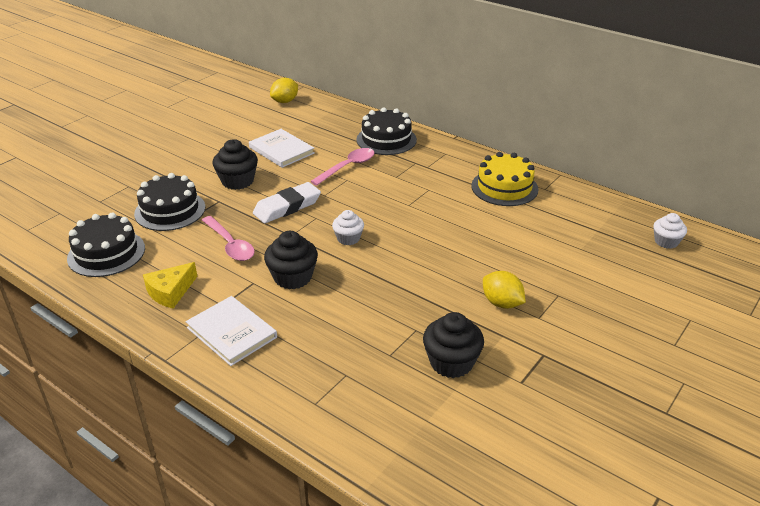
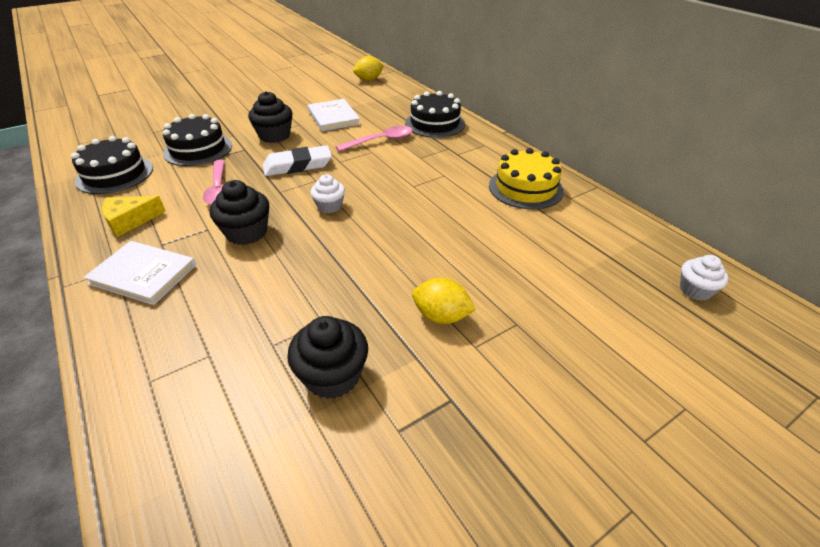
camera: 20 degrees right, 5 degrees up
(231, 332) = (143, 274): white book -> white book turned 45 degrees counterclockwise
(501, 303) = (441, 316): yellow lemon -> yellow lemon turned 45 degrees counterclockwise

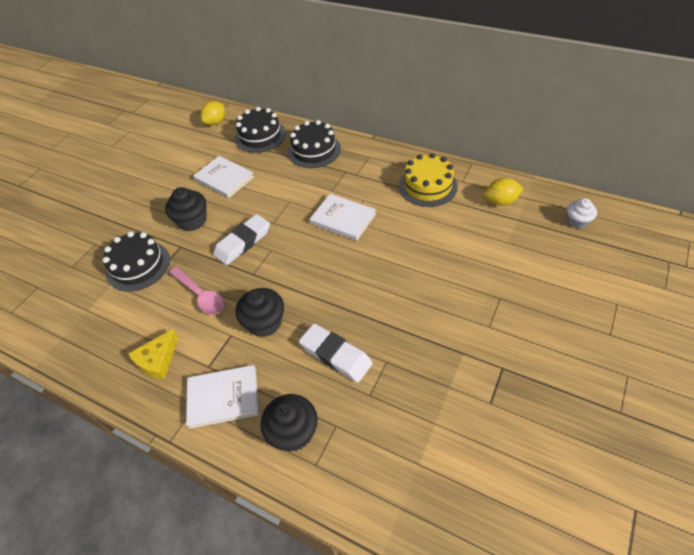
camera: 25 degrees left, 10 degrees up
(115, 174) = (90, 326): black cake -> black cake (260, 136)
(279, 290) = (335, 355): none -> white eraser
(329, 206) = (304, 268): white cupcake -> none
(332, 376) = (425, 393): black cupcake -> black cupcake (293, 432)
(381, 141) = (287, 187): pink spoon -> none
(408, 182) = (343, 218): none -> white book
(441, 316) = (454, 317): yellow lemon -> yellow lemon (501, 201)

